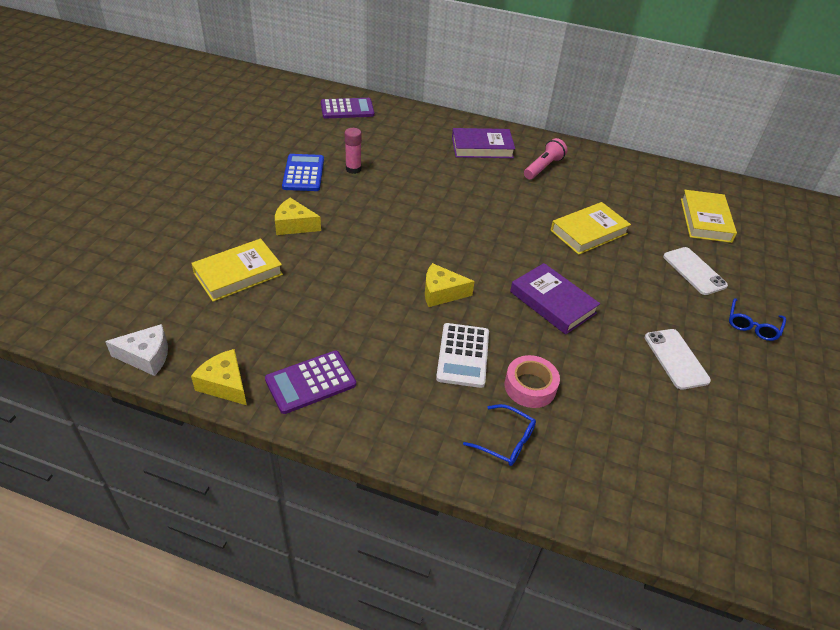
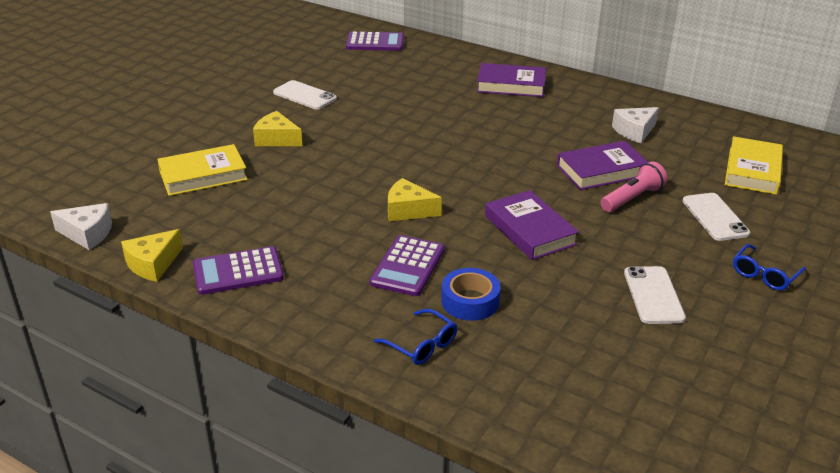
camera: 15 degrees right, 10 degrees down
(225, 384) = (153, 264): yellow cheese -> yellow cheese turned 105 degrees counterclockwise
(303, 173) = (304, 96): blue calculator -> white phone
(353, 169) = (359, 95): pink glue stick -> none
(463, 355) = (408, 266): white calculator -> purple calculator
(530, 386) = (470, 301): pink tape -> blue tape
(543, 167) = (575, 108): pink flashlight -> pink flashlight (632, 198)
(588, 232) = (601, 170): yellow book -> purple book
(600, 188) = (634, 131): none -> white cheese

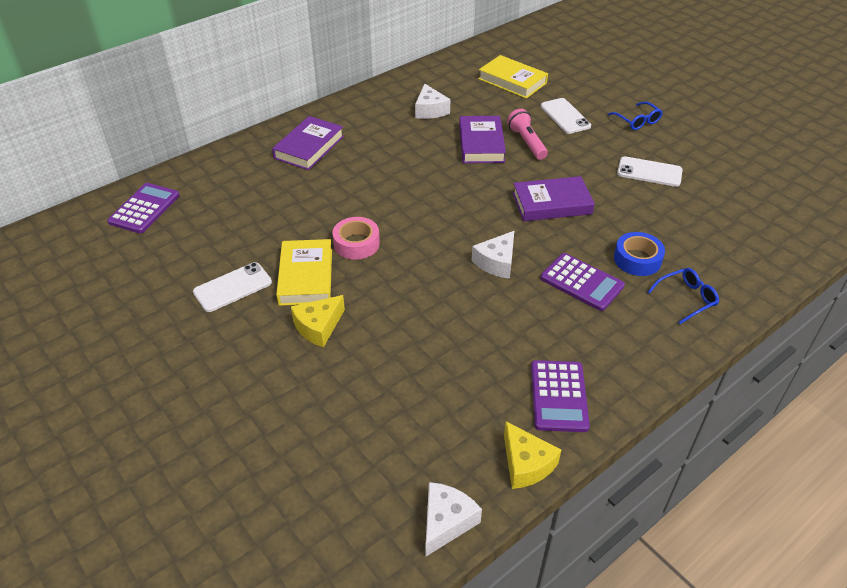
camera: 70 degrees left, 10 degrees up
(203, 175) = (365, 400): yellow book -> yellow book (306, 276)
(389, 134) = (356, 243): none -> pink tape
(408, 210) = (496, 262): yellow cheese -> white cheese
(715, 217) = (565, 116): white phone -> white phone turned 60 degrees clockwise

